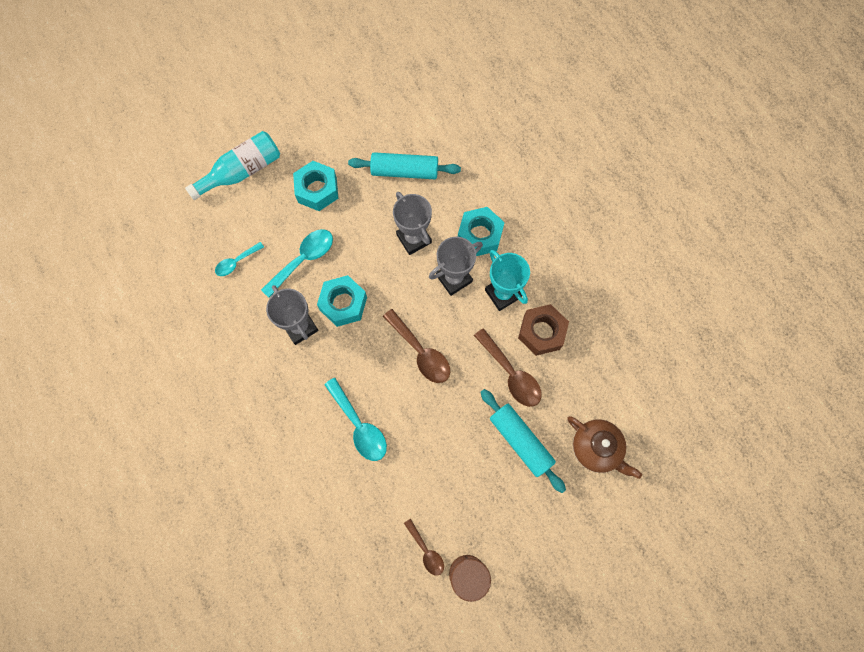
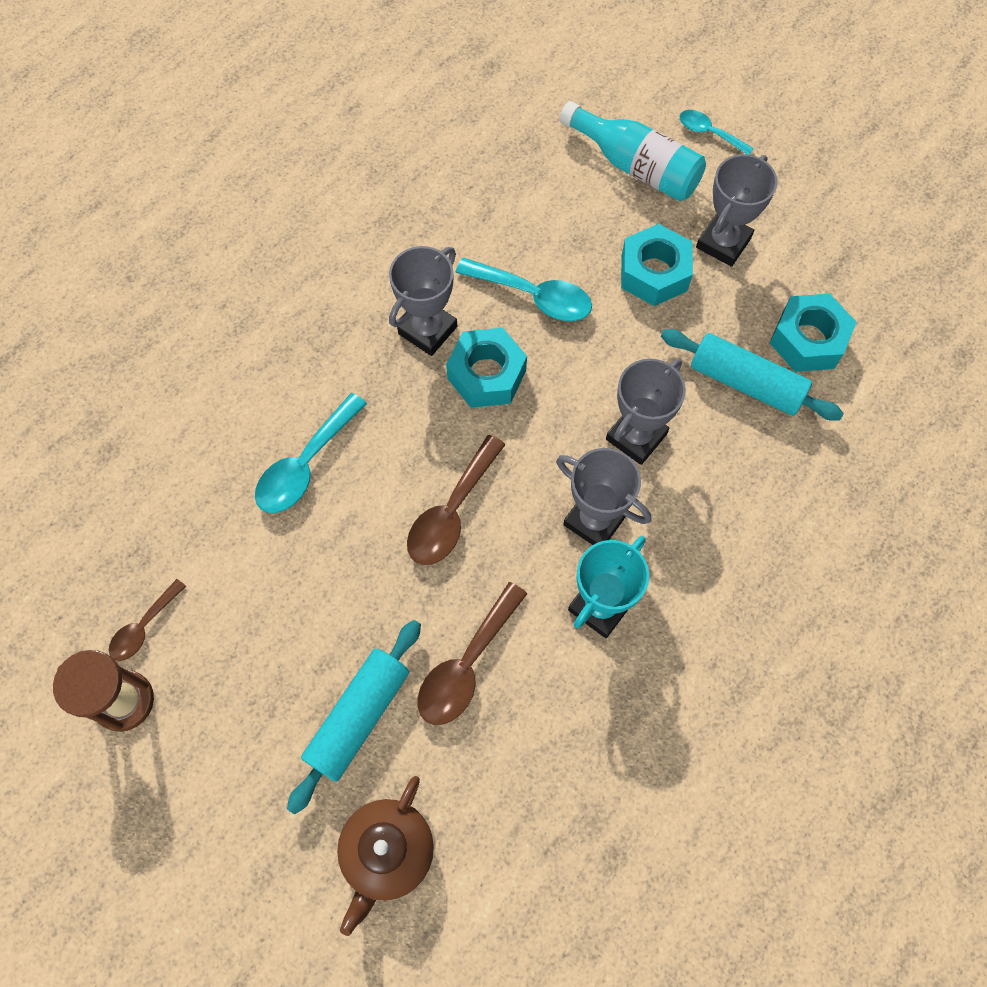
camera: 70 degrees right, 5 degrees down
(236, 262) = (493, 213): turquoise spoon -> turquoise spoon (709, 133)
(314, 147) = (723, 243): none -> grey trophy
(405, 171) = (746, 383): turquoise rolling pin -> turquoise rolling pin turned 45 degrees counterclockwise
(480, 235) = (688, 535): turquoise nut -> turquoise nut (808, 340)
(541, 332) = (558, 692): brown nut -> none

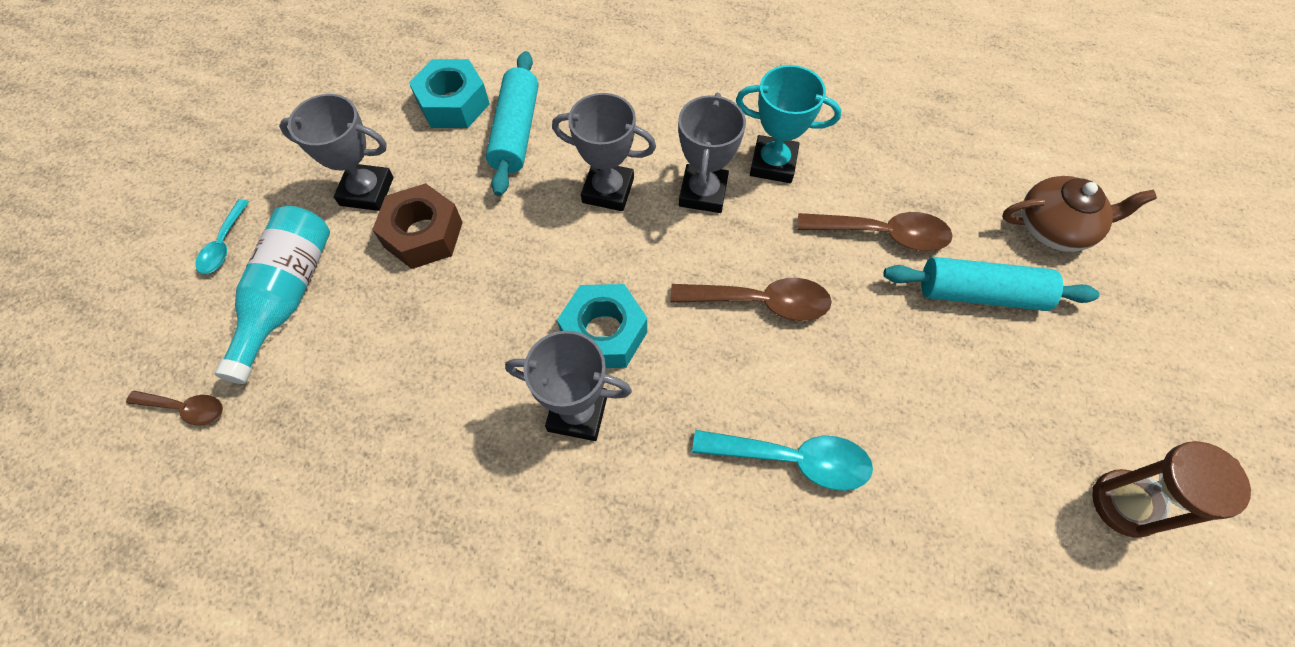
camera: 115 degrees left, 5 degrees down
(144, 627) = (1051, 529): brown spoon -> brown spoon (186, 408)
(533, 296) = (492, 328): turquoise spoon -> none
(654, 273) = (423, 234): turquoise nut -> brown nut

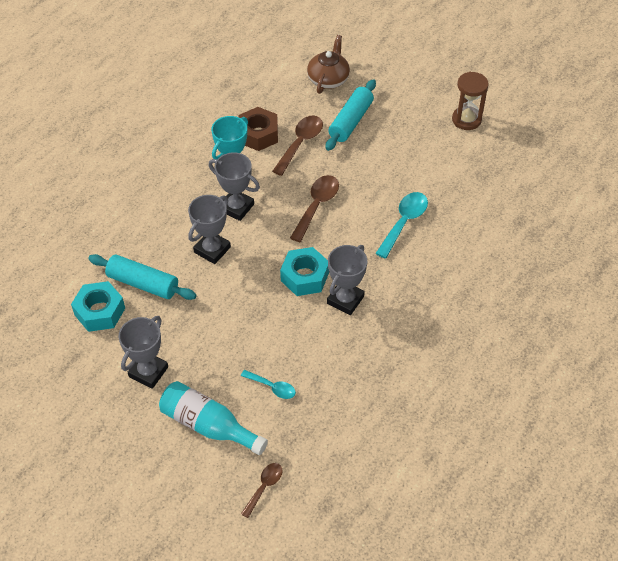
camera: 70 degrees left, 10 degrees down
(224, 244) = (151, 458): turquoise spoon -> turquoise spoon (272, 387)
(423, 234) = (198, 347): brown nut -> brown nut (258, 134)

